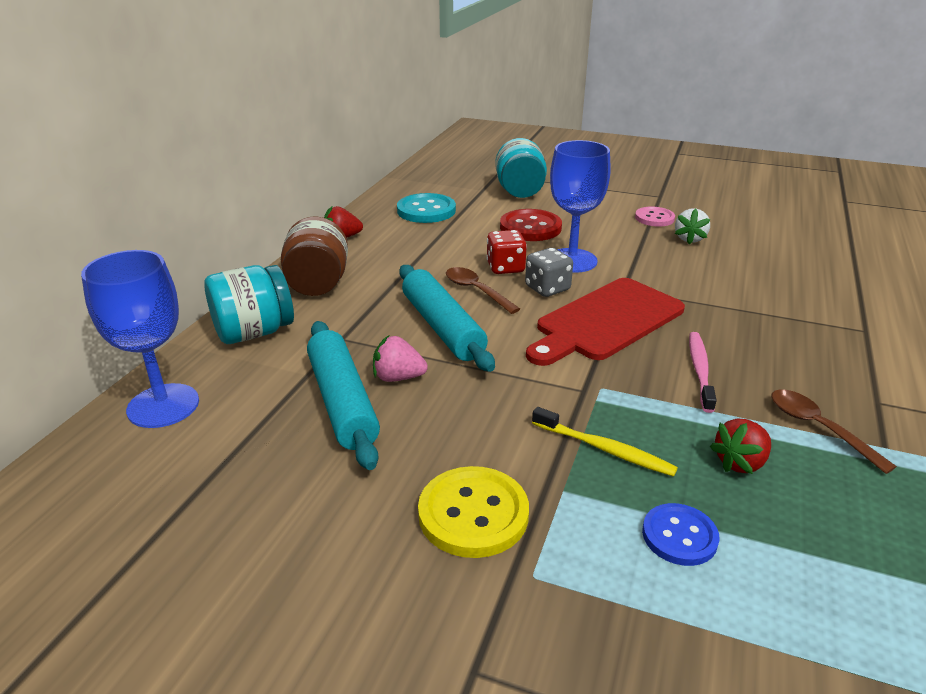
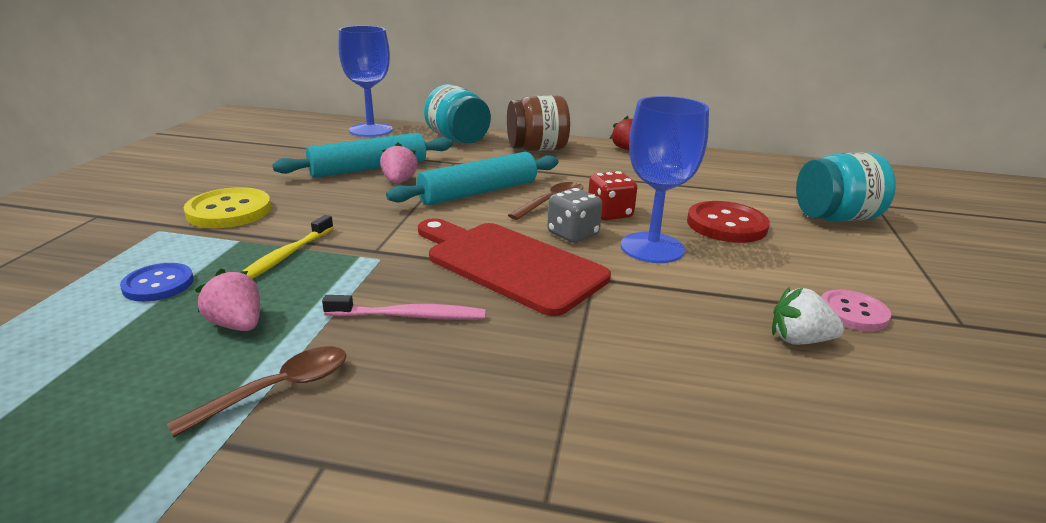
camera: 80 degrees right, 5 degrees down
(426, 210) = (720, 175): turquoise button -> none
(740, 462) = (237, 324): red strawberry -> pink strawberry

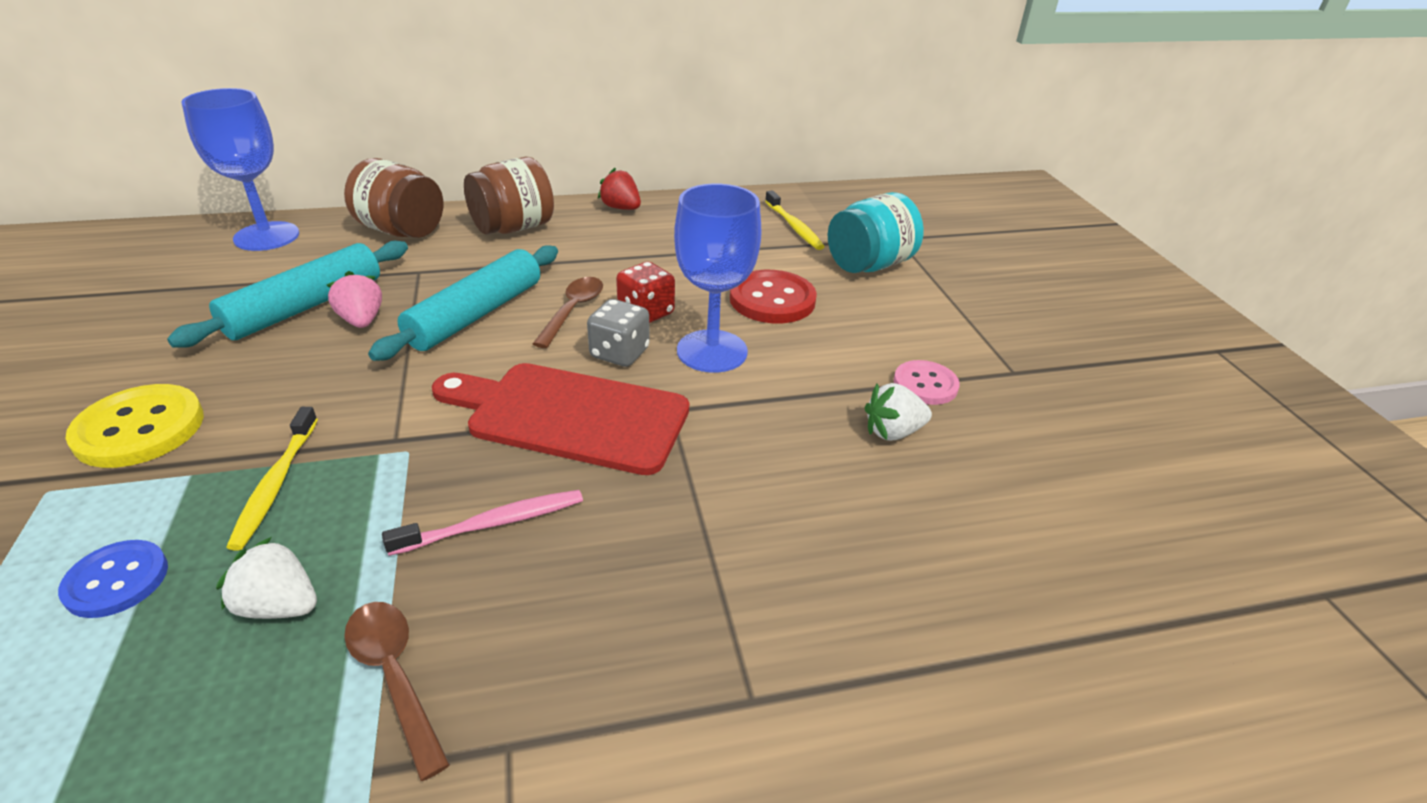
camera: 25 degrees left, 10 degrees up
(237, 324) = (279, 605): pink strawberry -> white strawberry
(278, 389) = (394, 676): brown spoon -> brown spoon turned 60 degrees counterclockwise
(458, 139) = (402, 231): turquoise jar -> brown jar
(773, 181) = (794, 226): none -> yellow toothbrush

